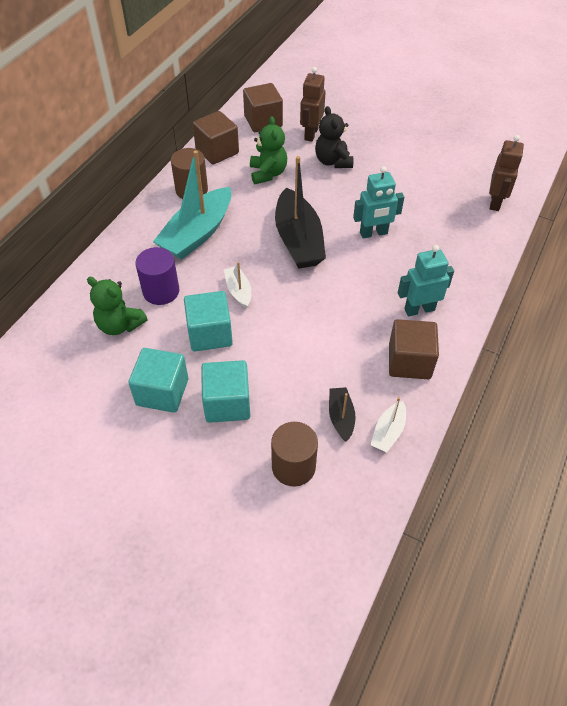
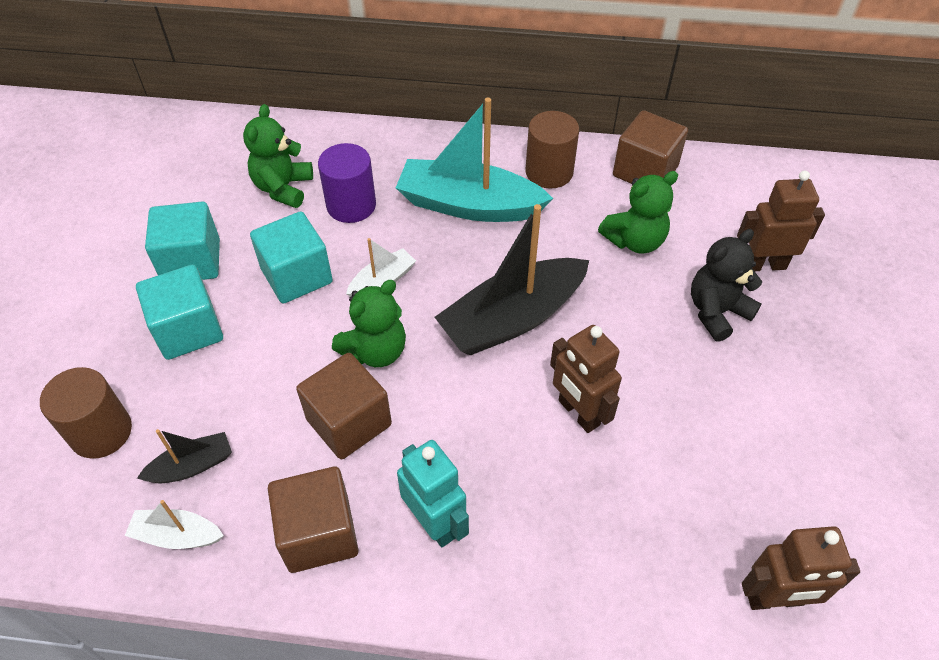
camera: 70 degrees right, 0 degrees up
(263, 121) = (749, 199): brown cube -> brown cube (349, 422)
(293, 307) = (375, 351): none -> green teddy bear
(373, 233) = (578, 413): turquoise robot -> brown robot

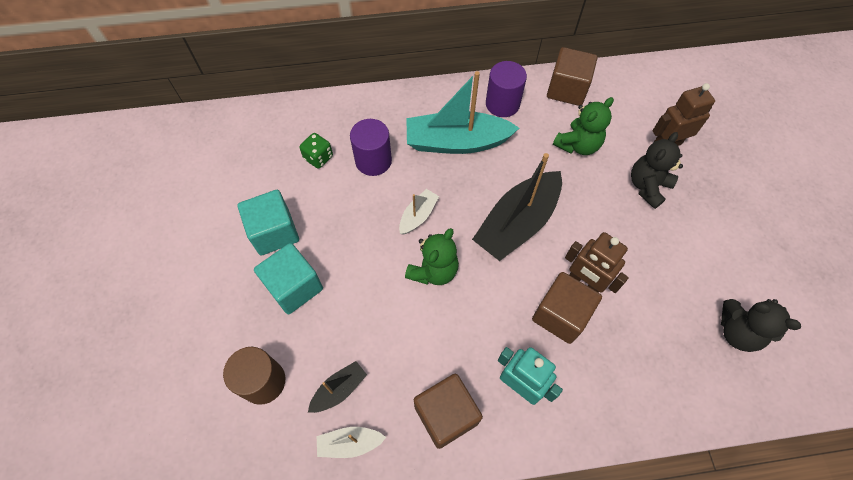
camera: 15 degrees left, 10 degrees up
(283, 188) = (318, 158): green teddy bear -> green dice
(297, 276) = (356, 226): turquoise cube -> none
(349, 422) = (435, 328): brown cube -> brown cube (560, 315)
(549, 172) = (502, 104): brown cylinder -> purple cylinder
(775, 599) = (745, 379): brown robot -> none
(785, 532) = (737, 332): none -> black teddy bear

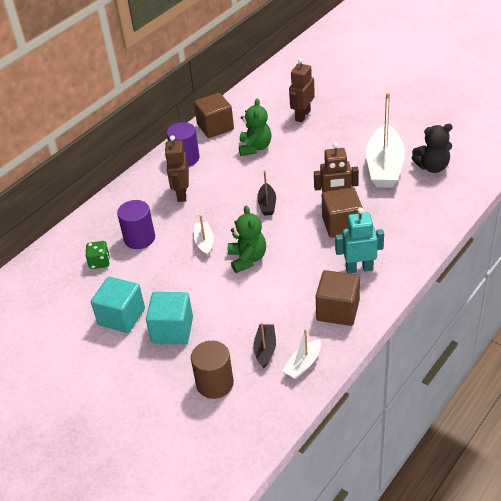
camera: 40 degrees left, 20 degrees down
(457, 142) = (181, 194): turquoise boat -> brown robot
(517, 223) = (267, 204): black boat -> black boat, size x0.48
(647, 186) = (316, 140): black teddy bear -> none
(684, 283) = (384, 166): none -> white boat

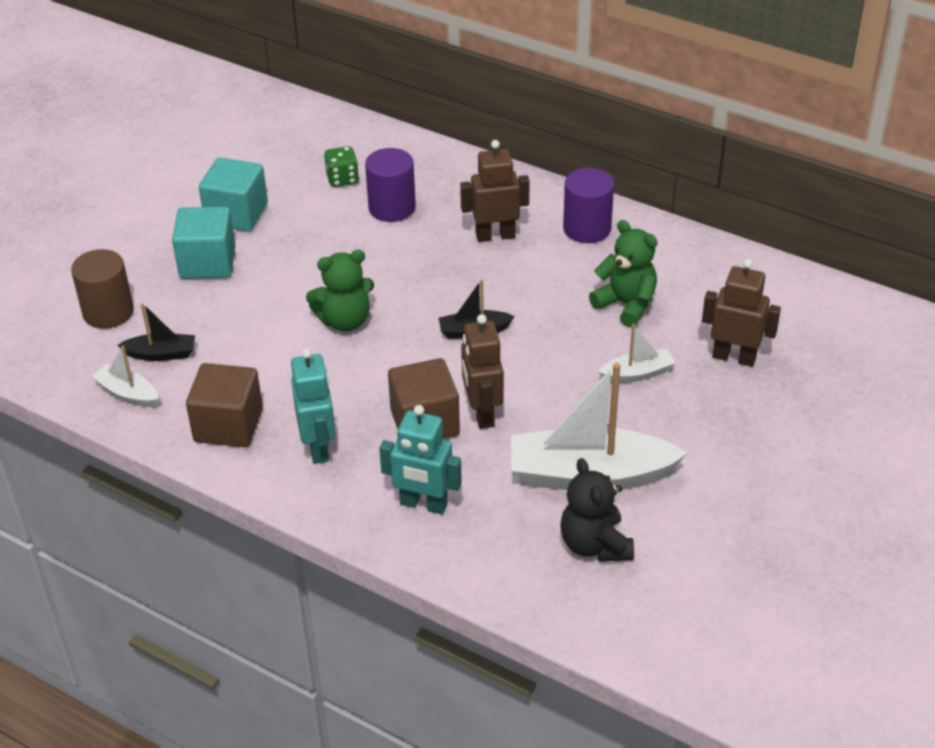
camera: 80 degrees right, 0 degrees up
(204, 242) = (382, 272): white boat -> white boat (637, 374)
(215, 127) = (679, 252): brown cube -> none
(255, 147) = (626, 304): green teddy bear -> green teddy bear turned 135 degrees counterclockwise
(405, 225) = (423, 504): none -> turquoise robot

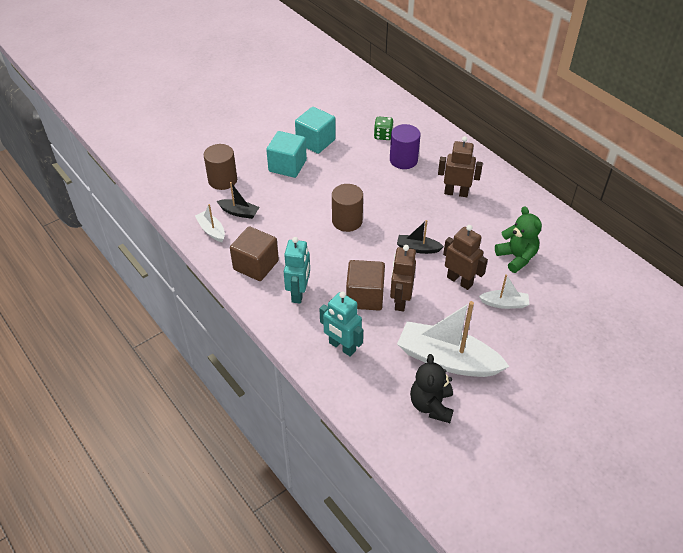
camera: 20 degrees right, 5 degrees up
(345, 320) = (347, 221): green teddy bear -> brown cylinder
(587, 228) = (513, 203): purple cylinder -> none
(734, 357) = (570, 311): brown robot -> brown robot (459, 281)

